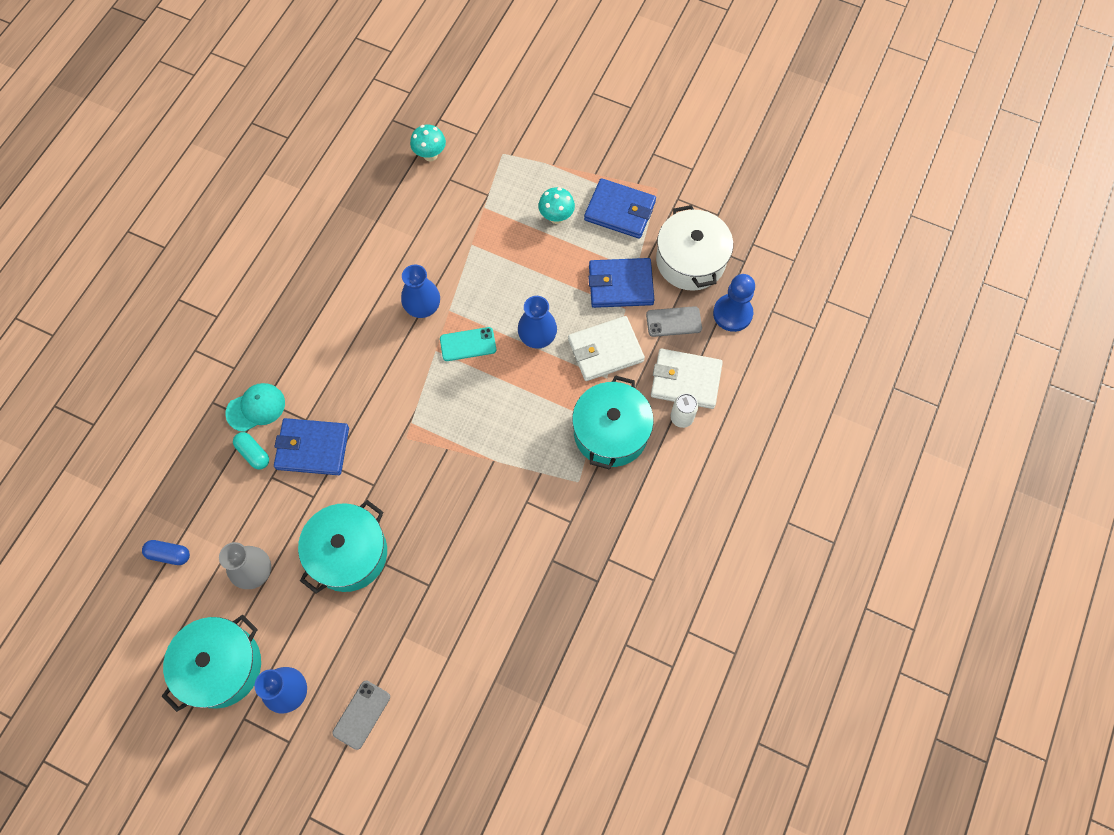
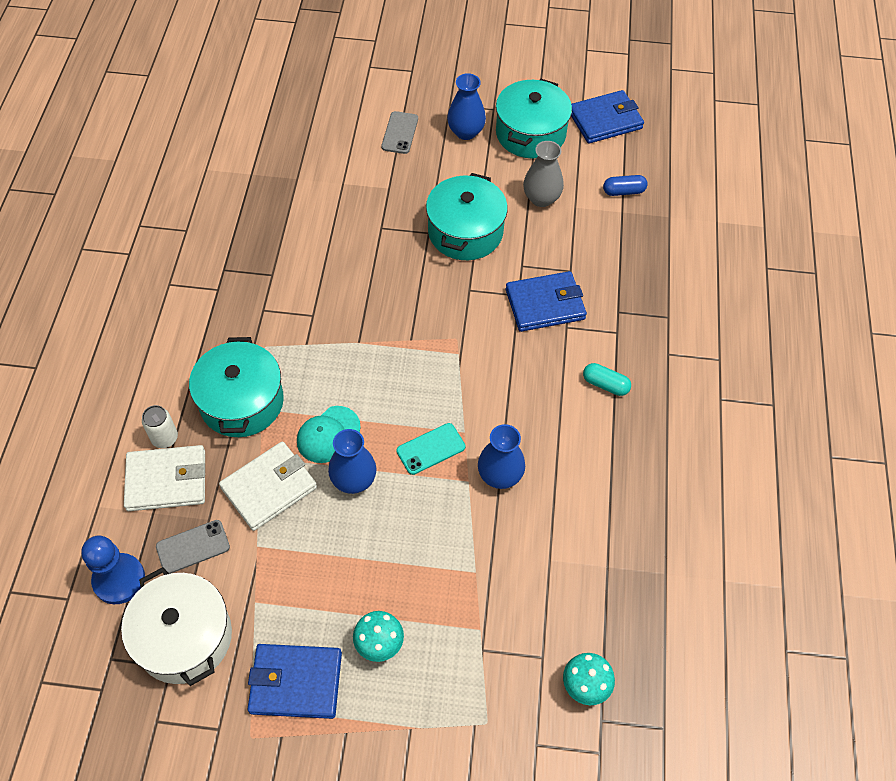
camera: 160 degrees right, 10 degrees down
(253, 453) = (599, 285): turquoise capsule -> turquoise capsule (605, 384)
(256, 408) = (622, 324): turquoise cap -> turquoise cap (328, 434)
(620, 285) = (270, 575): blue wallet -> blue wallet (605, 120)

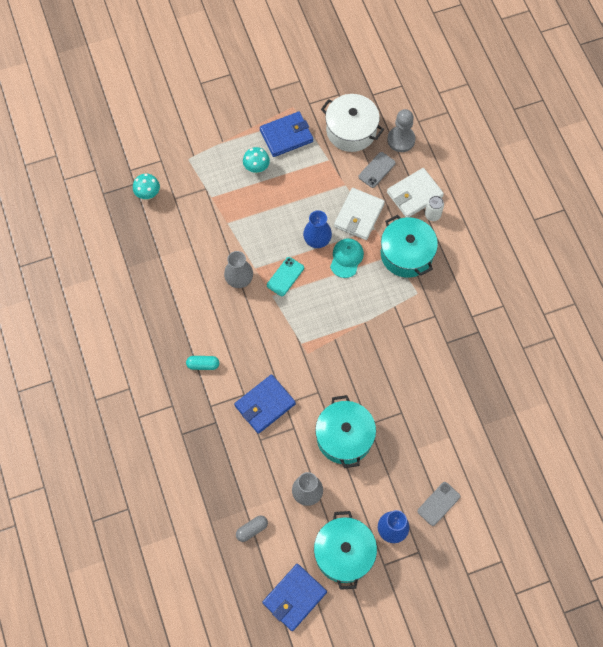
camera: 155 degrees right, 10 degrees up
(119, 579) = (401, 140): blue pawn -> grey pawn
(400, 133) = (438, 504): grey phone -> grey phone turned 60 degrees clockwise
(500, 475) = (239, 279): blue vase -> grey vase
(623, 191) = (252, 529): blue capsule -> grey capsule

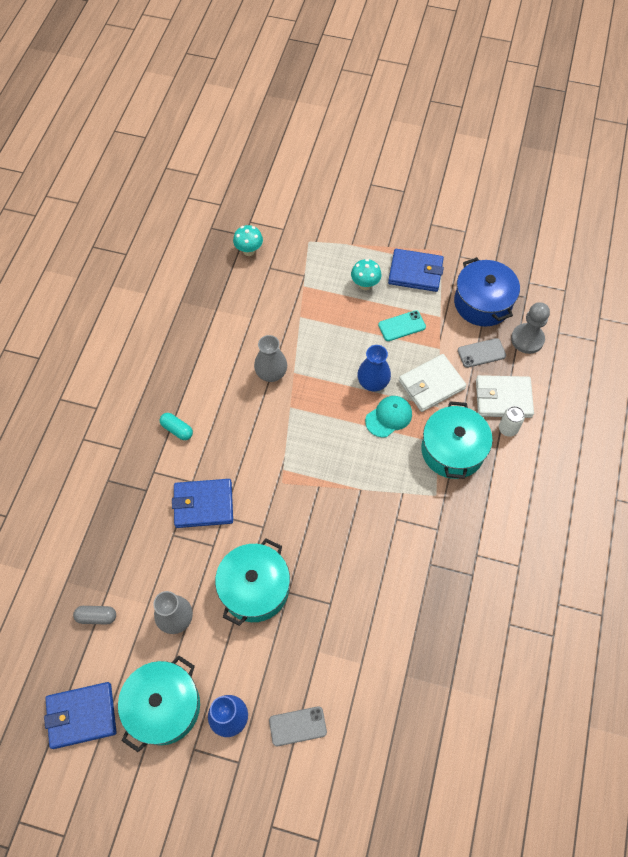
camera: 35 degrees right, 5 degrees down
(285, 276) = (316, 397): turquoise phone -> turquoise phone (402, 326)
(351, 130) = (482, 303): white pot -> blue pot

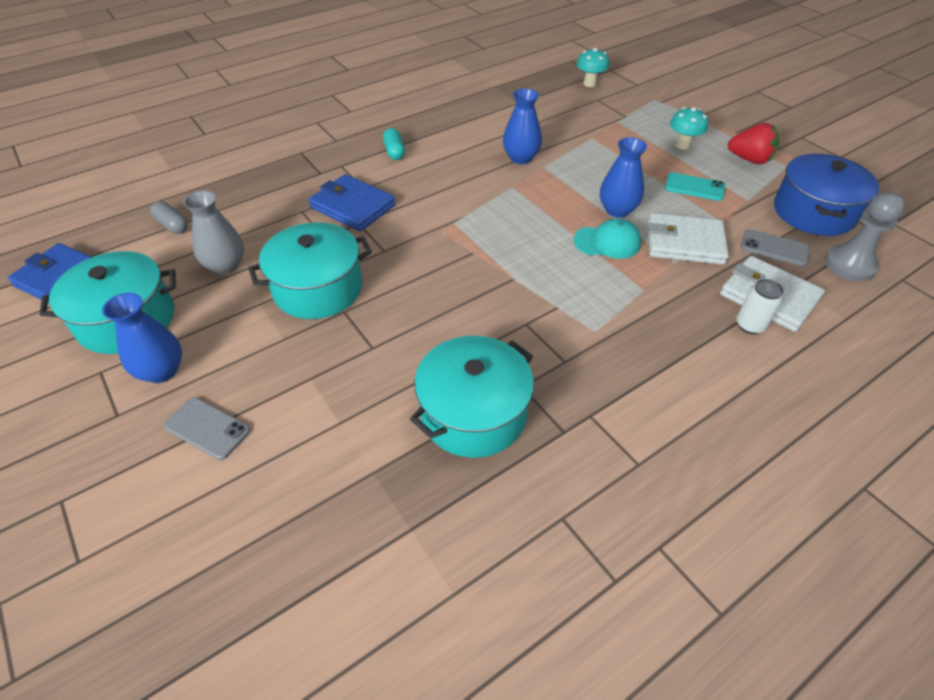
camera: 40 degrees right, 15 degrees down
(271, 373) = (521, 158): grey vase -> blue vase
(415, 272) = (749, 159): blue wallet -> red strawberry
(452, 450) = (656, 305): turquoise pot -> turquoise pot (473, 413)

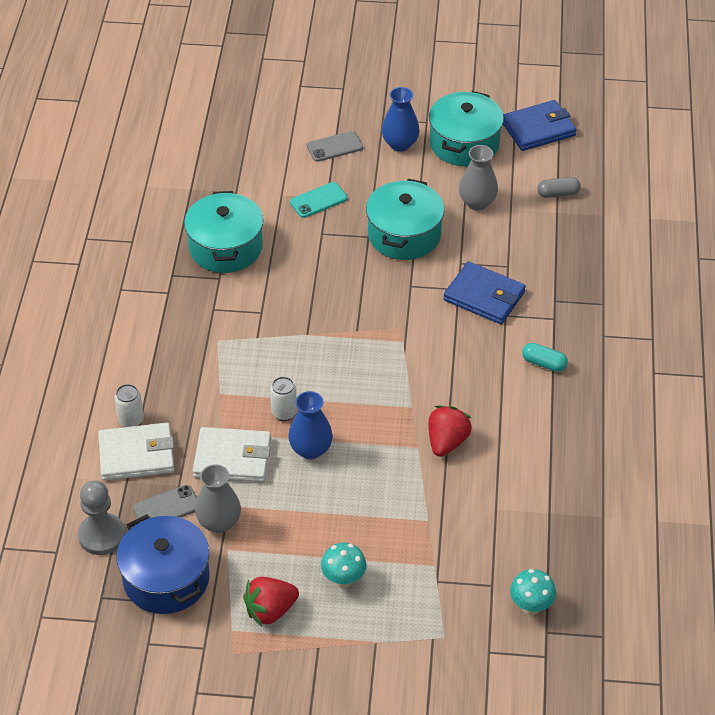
camera: 130 degrees right, 0 degrees up
(353, 206) = (484, 296): blue wallet -> blue wallet turned 45 degrees clockwise
(521, 158) = (447, 442): blue vase -> red strawberry
(607, 242) = (284, 413): turquoise cap -> white can
(685, 242) = (232, 458): white wallet -> white wallet turned 45 degrees clockwise
(694, 187) = (281, 528): turquoise phone -> turquoise phone (318, 200)
(739, 216) = (219, 522): none -> grey vase

